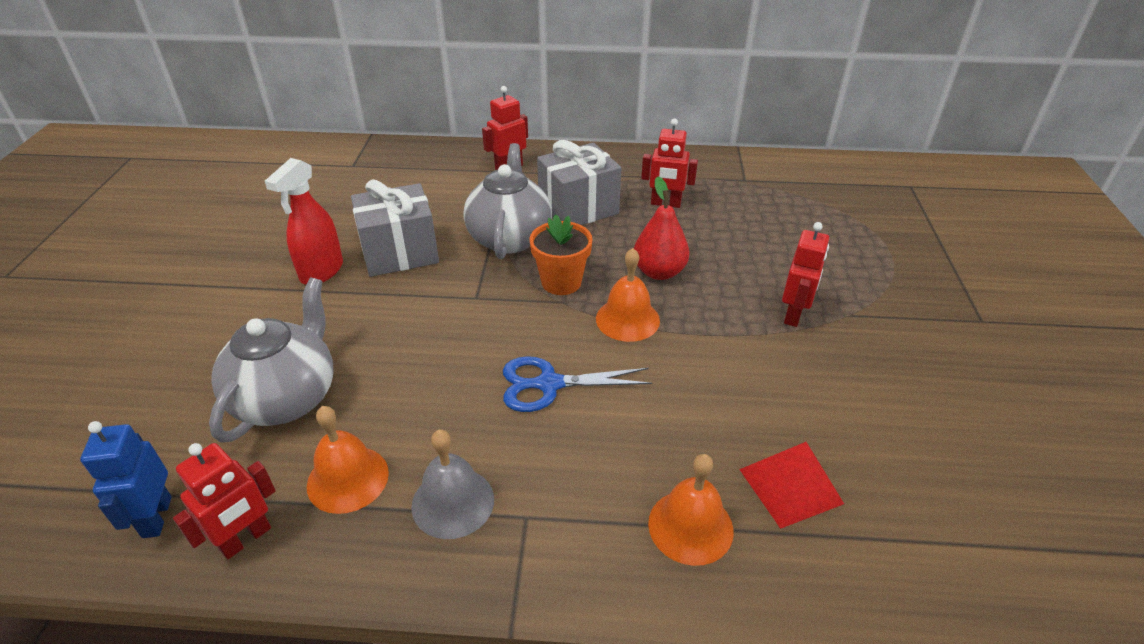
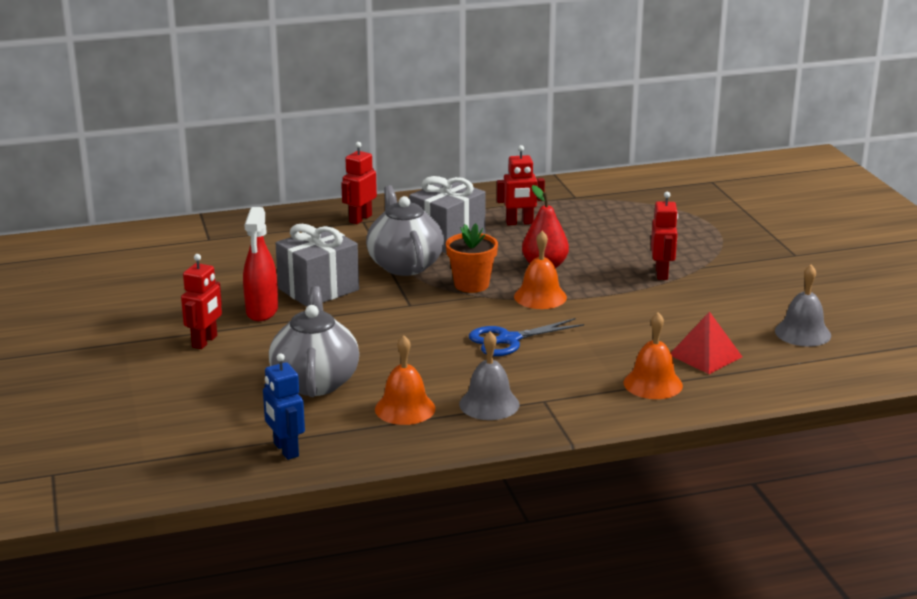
camera: 20 degrees left, 15 degrees down
(246, 539) = (362, 445): red robot -> red robot (205, 341)
(951, 476) = (802, 333): none -> grey bell

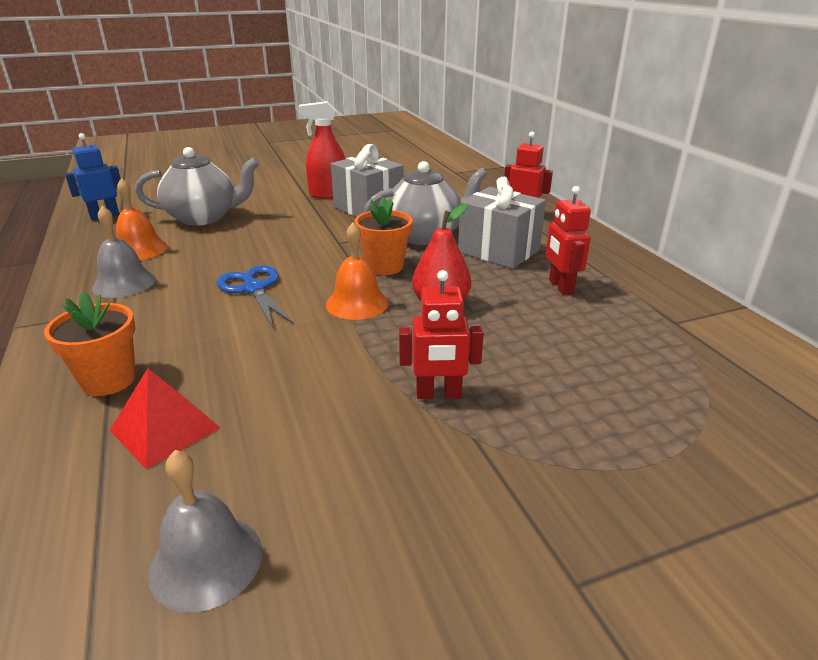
camera: 85 degrees right, 5 degrees up
(205, 341) = (281, 184): red robot -> none
(653, 384) = (108, 380): orange bell -> orange flower pot

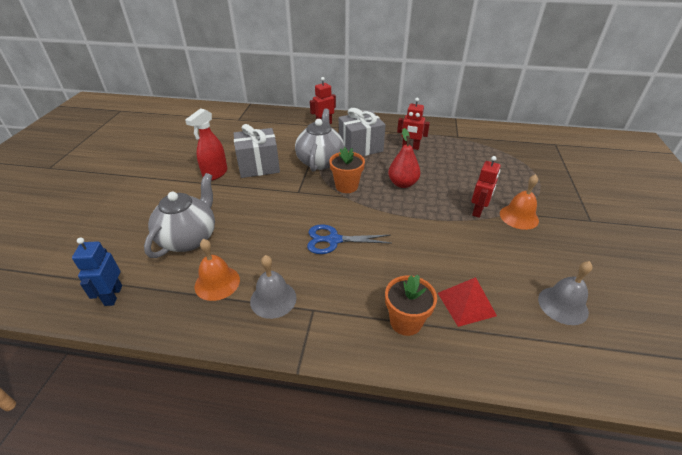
camera: 60 degrees left, 10 degrees up
(357, 303) = (382, 208): orange bell -> orange bell (519, 217)

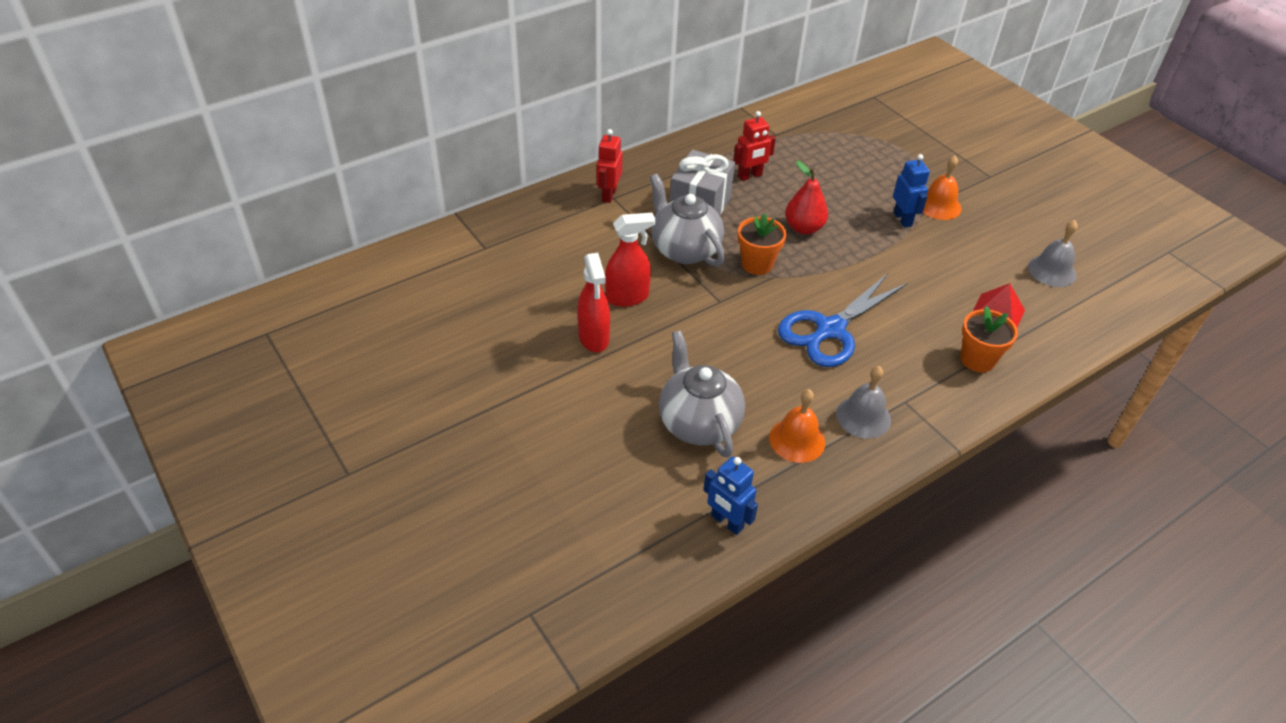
camera: 45 degrees left, 5 degrees up
(259, 166) = (627, 297): grey gift -> red spray bottle
(334, 240) = (830, 329): blue scissors -> blue scissors, size x1.50
(478, 211) = (902, 219): red robot -> blue robot

